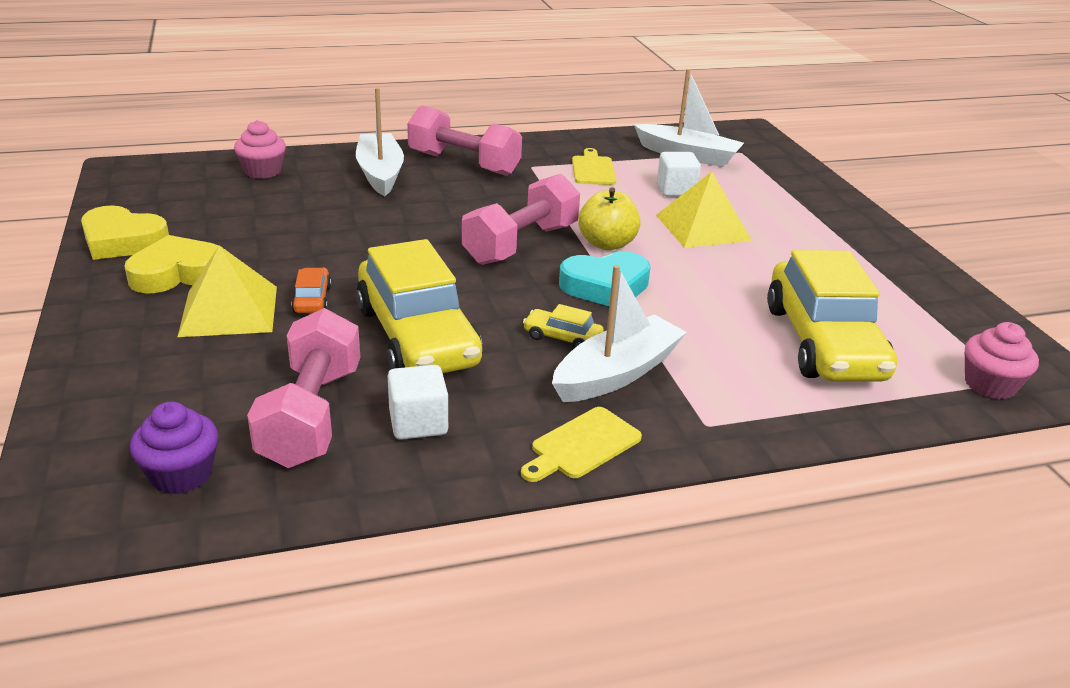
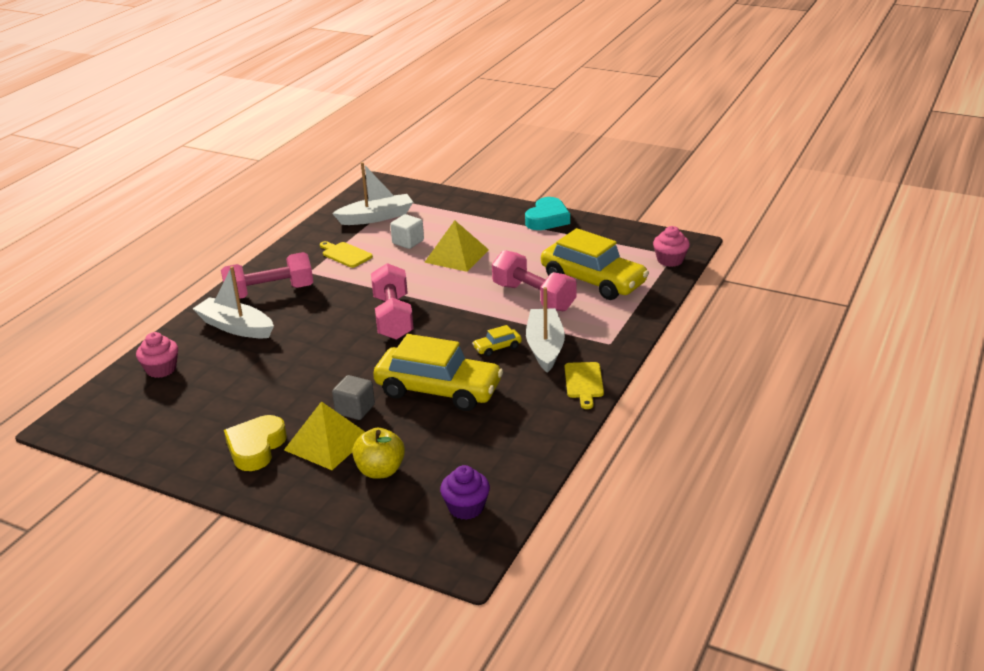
camera: 45 degrees left, 0 degrees up
(123, 241) = (180, 456): yellow heart -> none
(312, 299) = (355, 409): orange car -> grey cube
(312, 415) = (466, 450): pink dumbbell -> pink dumbbell (533, 297)
(418, 423) = (512, 420): white cube -> none
(605, 287) = (470, 313): turquoise heart -> turquoise heart (547, 219)
(607, 244) = (431, 291): yellow apple -> yellow apple (380, 470)

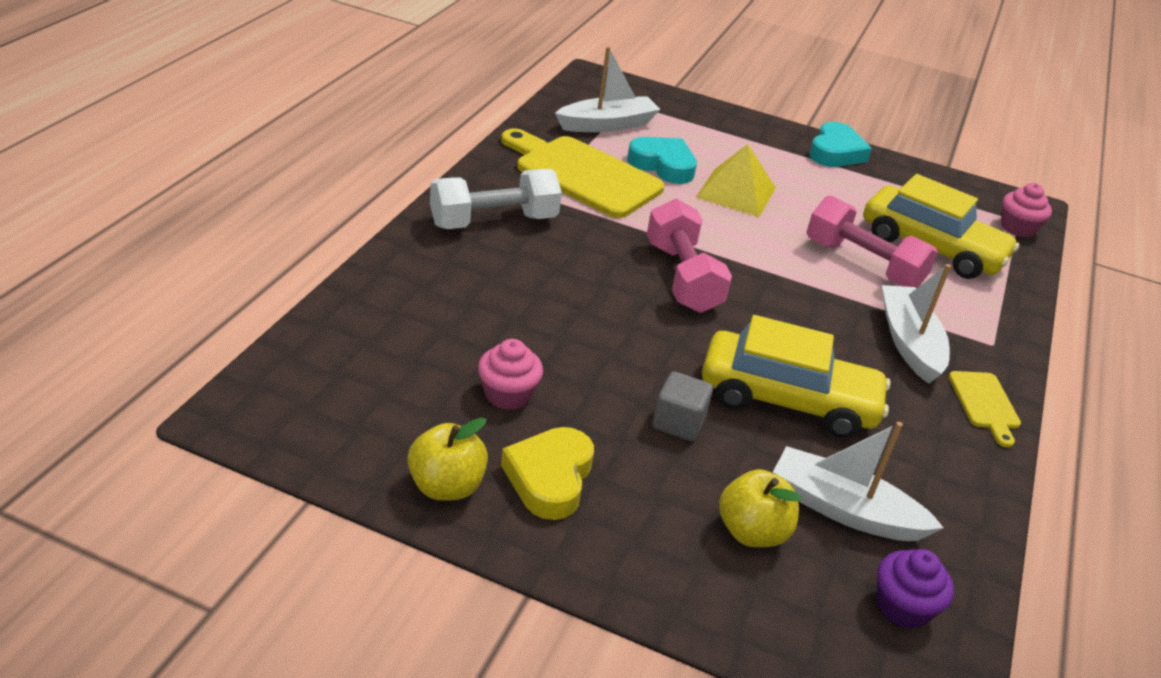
camera: 10 degrees left, 5 degrees up
(161, 369) = (366, 331): pink cupcake -> pink cupcake (508, 394)
(187, 456) = (446, 486): none -> yellow apple
(236, 327) = (460, 271): white boat -> white boat (844, 509)
(270, 292) = (494, 221): pink dumbbell -> white dumbbell
(327, 442) = (655, 477): yellow pyramid -> none
(345, 254) = (583, 174): yellow cutting board -> yellow cutting board, size x2.07
(408, 242) = (663, 165): white cube -> turquoise heart
(497, 347) = (844, 338): yellow car -> none

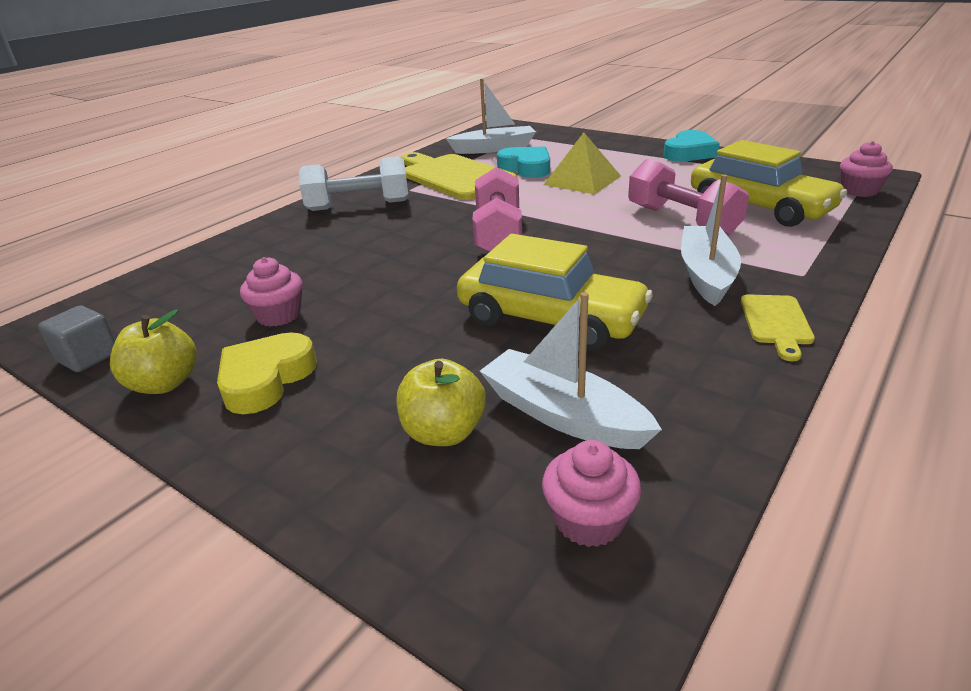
camera: 20 degrees right, 5 degrees down
(678, 423) = (425, 337): grey cube -> grey cube (88, 357)
(903, 607) = (589, 520): purple cupcake -> pink cupcake

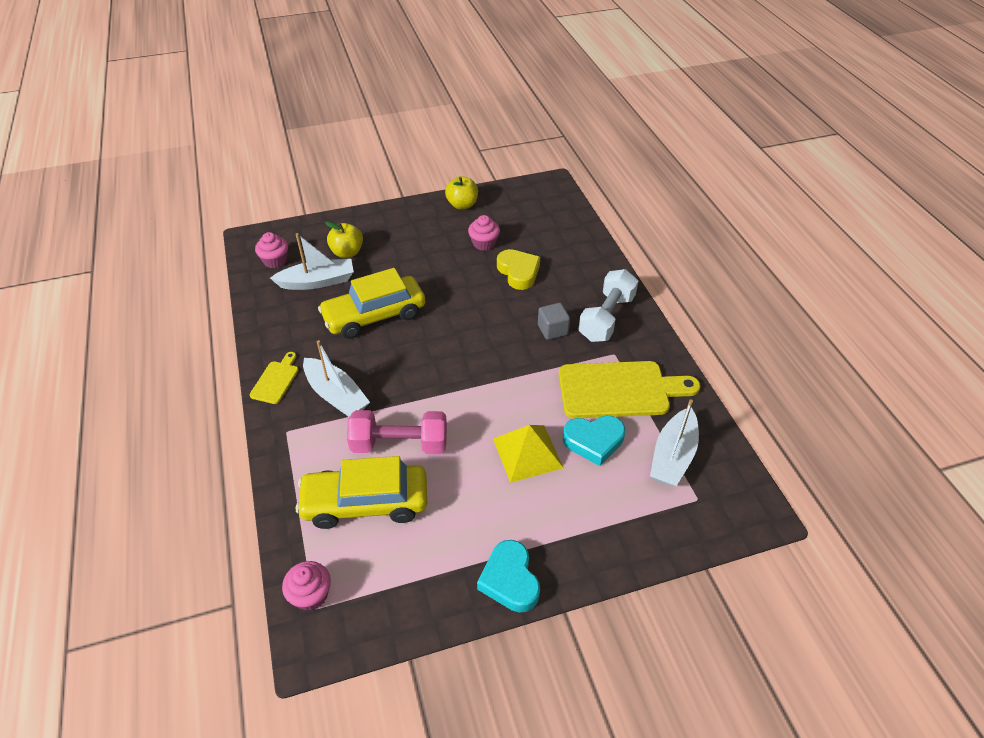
camera: 125 degrees right, 15 degrees up
(88, 357) = (508, 191): grey cube -> grey cube (552, 330)
(266, 379) = (434, 226): yellow heart -> yellow heart (518, 272)
(498, 234) = (485, 352): pink dumbbell -> none
(776, 323) = (276, 380): yellow cutting board -> yellow cutting board turned 60 degrees clockwise

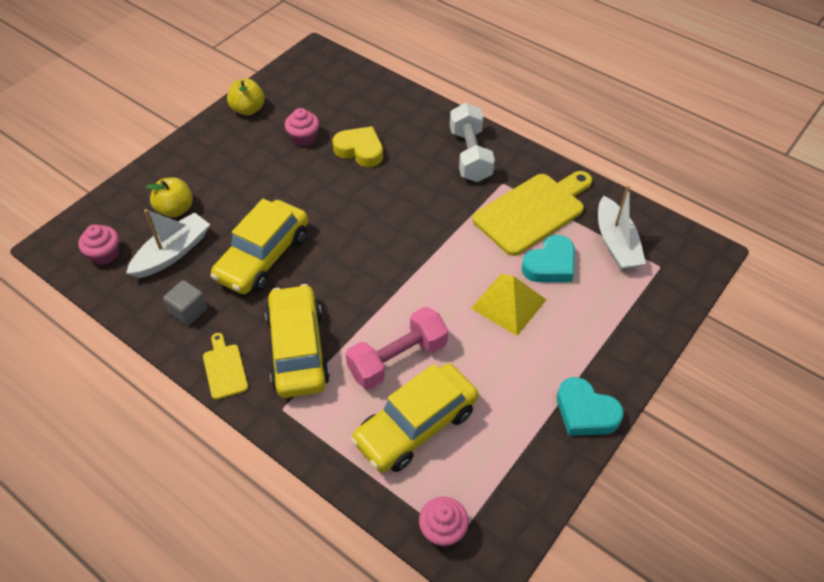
camera: 35 degrees left, 5 degrees up
(336, 395) = (298, 349): white boat -> yellow car
(552, 330) = (435, 188): grey cube -> grey cube (188, 311)

